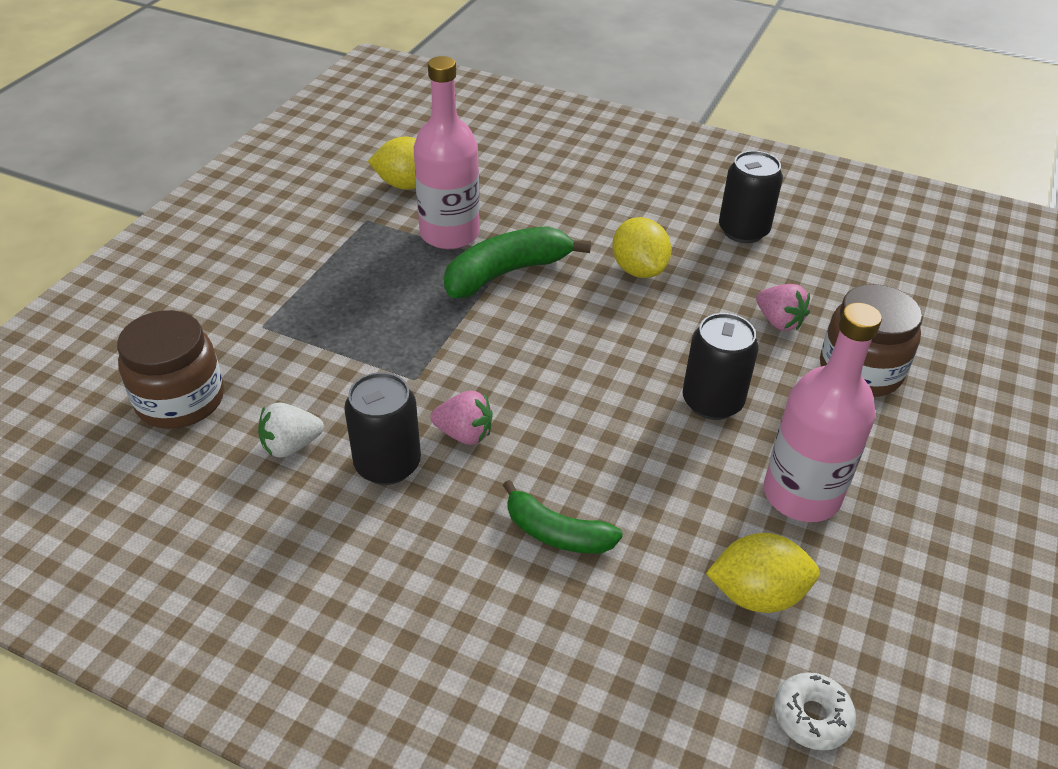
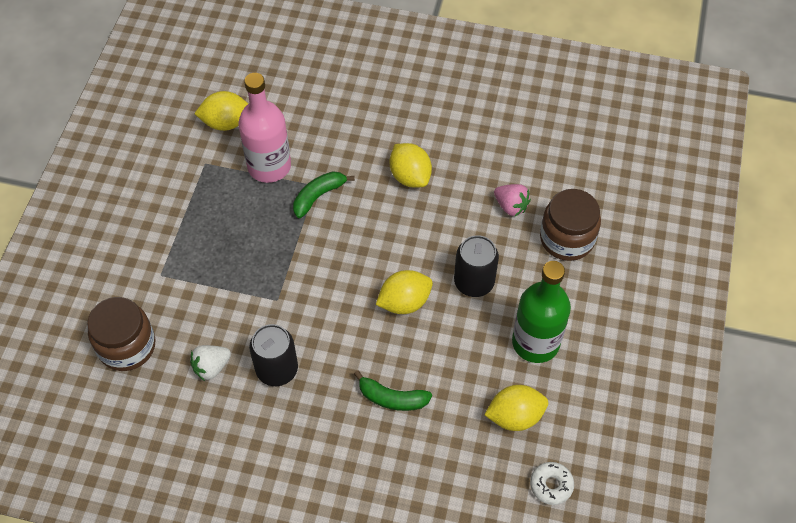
camera: 10 degrees left, 15 degrees up
(464, 434) = (320, 337): pink strawberry -> none
(507, 273) = (318, 196): green banana -> green banana, size x0.64
(602, 410) = (404, 302): none -> yellow lemon
(743, 231) = (479, 125): black can -> none
(801, 494) = (535, 342): pink bottle -> green bottle

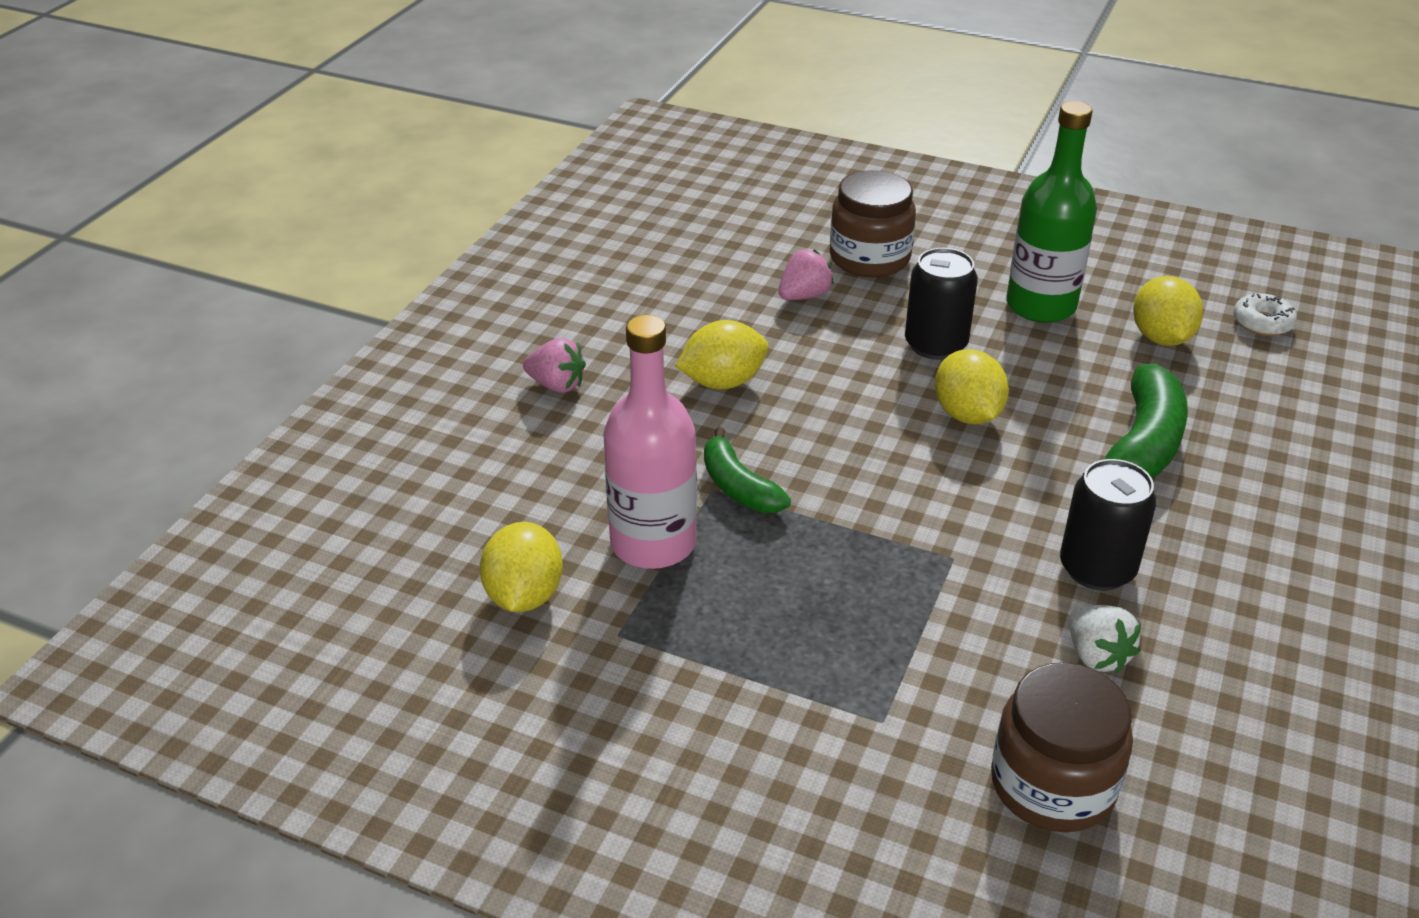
camera: 80 degrees left, 20 degrees down
(390, 101) = (557, 385): none -> pink strawberry
(392, 398) = (1142, 446): green banana -> green banana, size x1.56

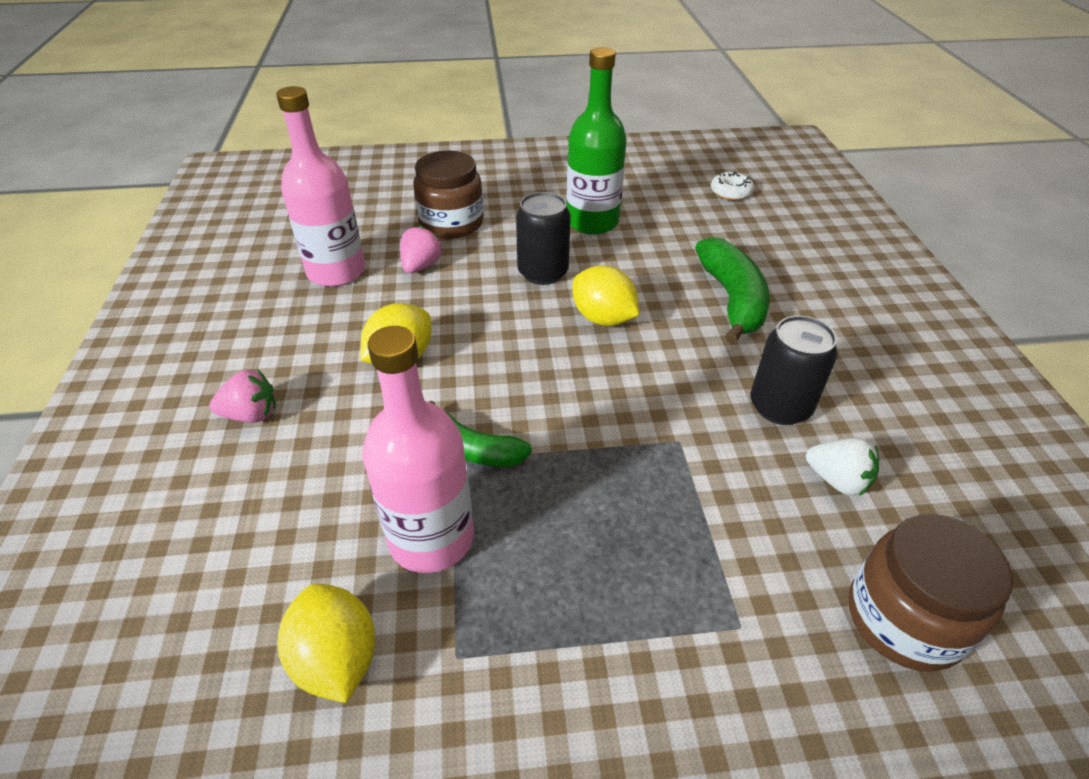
camera: 30 degrees left, 5 degrees up
(711, 275) = (336, 272): none -> pink bottle
(1161, 338) = (682, 220): yellow lemon -> none

